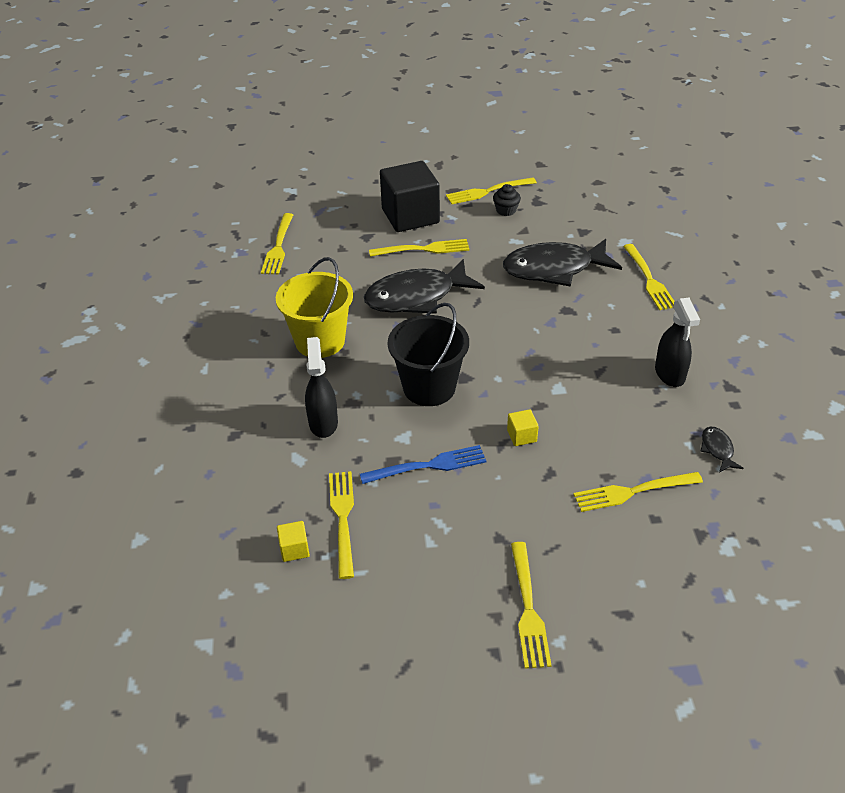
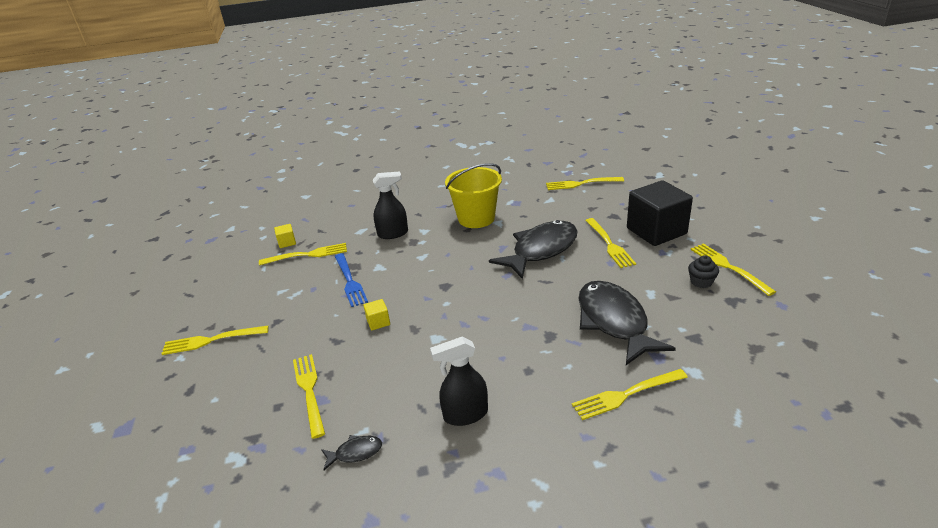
camera: 85 degrees right, 10 degrees down
(416, 297) = (541, 250): black fish -> black fish turned 75 degrees clockwise
(429, 387) = (431, 271): black bucket -> none

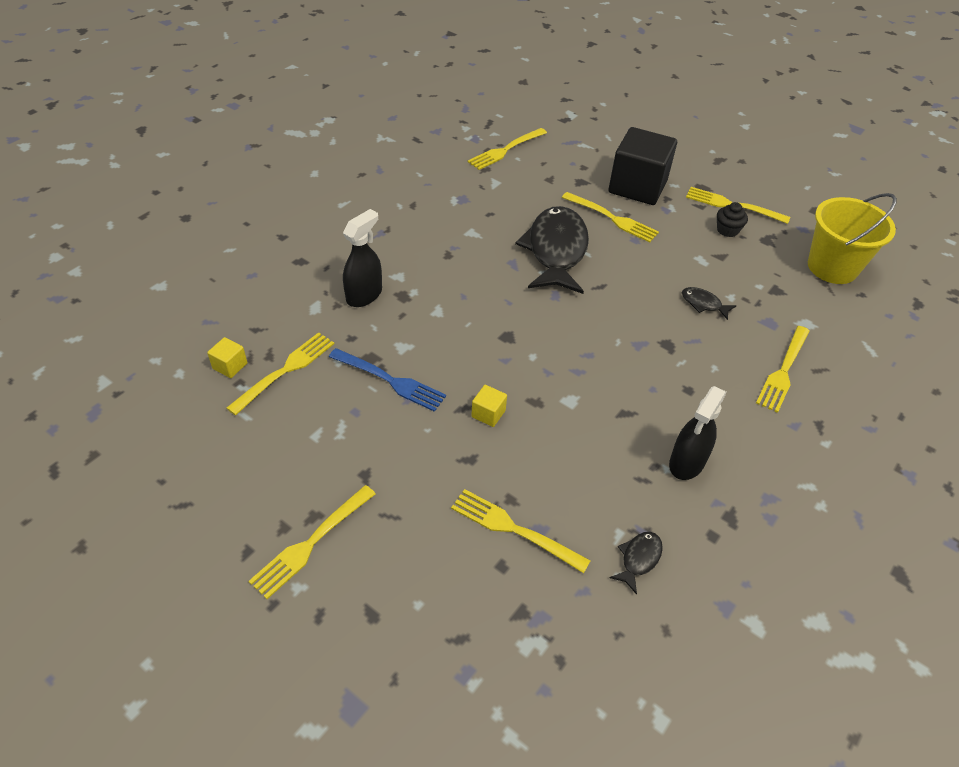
camera: 45 degrees left, 15 degrees up
(476, 218) = (441, 236): yellow bucket -> yellow bucket (832, 267)
(614, 322) = (703, 304): black fish -> black fish, size x0.42

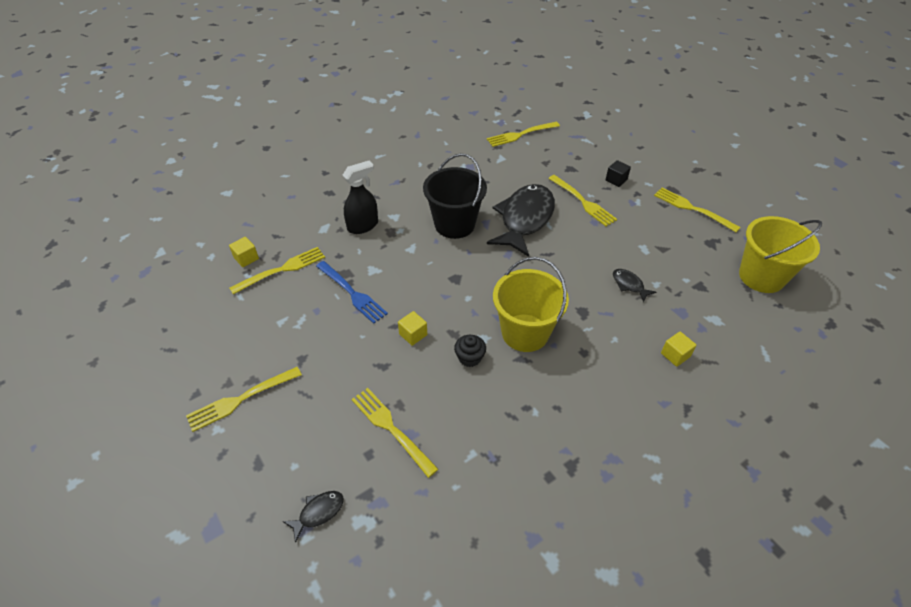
camera: 20 degrees right, 0 degrees up
(477, 272) = (454, 224): none -> black bucket
(615, 382) = (525, 333): none -> yellow bucket
(637, 187) = (616, 180): black cube -> black cube, size x0.40
(639, 559) = (478, 479): black fish -> black fish (318, 512)
(686, 463) = (554, 411): black spray bottle -> none
(727, 230) = (678, 228): black cupcake -> black cupcake (469, 358)
(783, 371) = (675, 355): yellow fork -> yellow cube

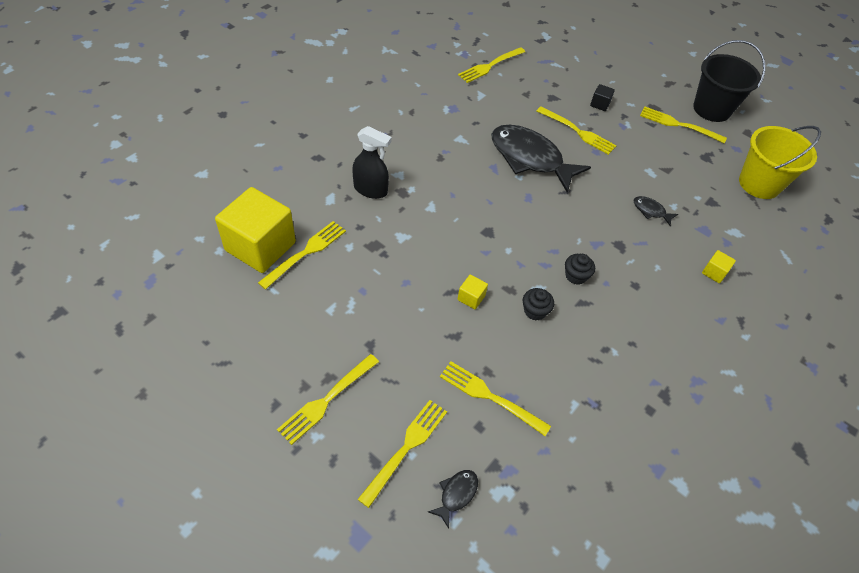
camera: 20 degrees left, 5 degrees up
(246, 258) = (260, 246): yellow cube -> yellow cube, size x2.47
(291, 458) = (406, 448): none -> yellow fork
(352, 293) = (391, 265): blue fork -> none
(363, 226) = (371, 190): black spray bottle -> black spray bottle turned 75 degrees clockwise
(454, 224) = (464, 174): black bucket -> black bucket (711, 109)
(524, 219) = (530, 158): black fish -> black fish turned 60 degrees counterclockwise
(525, 333) = (576, 276): yellow bucket -> black cupcake

